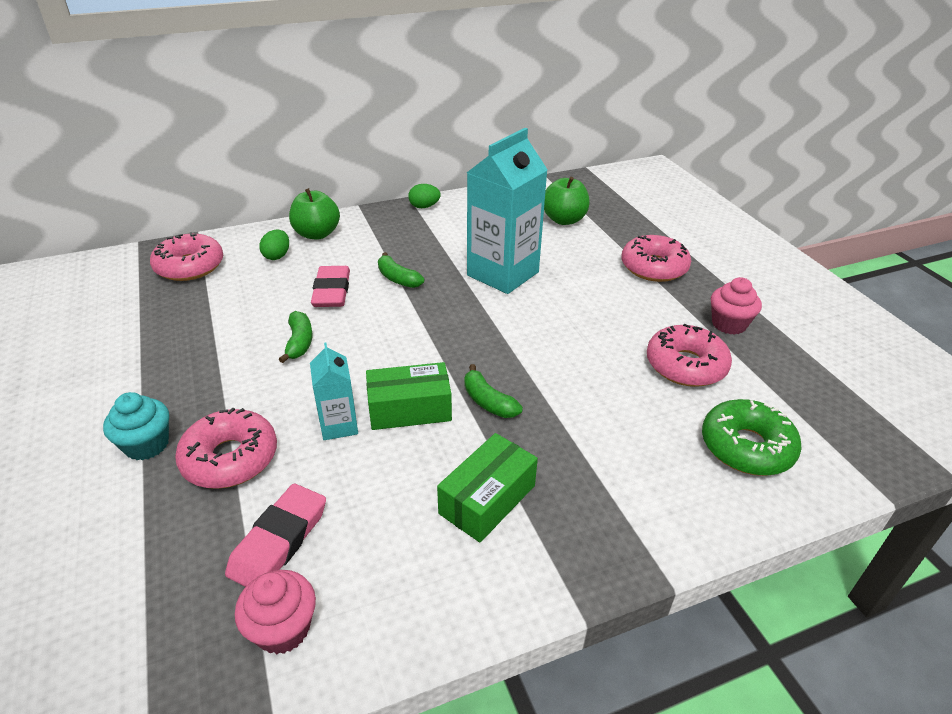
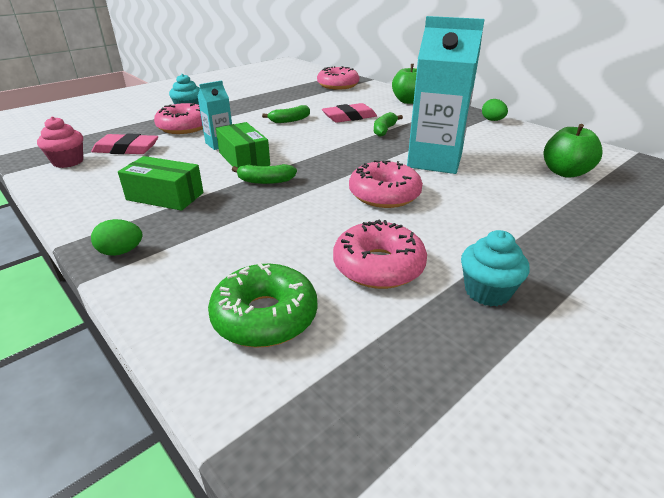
camera: 70 degrees right, 5 degrees down
(277, 256) = (371, 98): green egg -> green egg (121, 252)
(488, 401) = (265, 181): green banana -> green banana turned 120 degrees counterclockwise
(654, 267) = (546, 230): pink donut -> pink donut (384, 194)
(729, 324) = (487, 292): pink cupcake -> turquoise cupcake

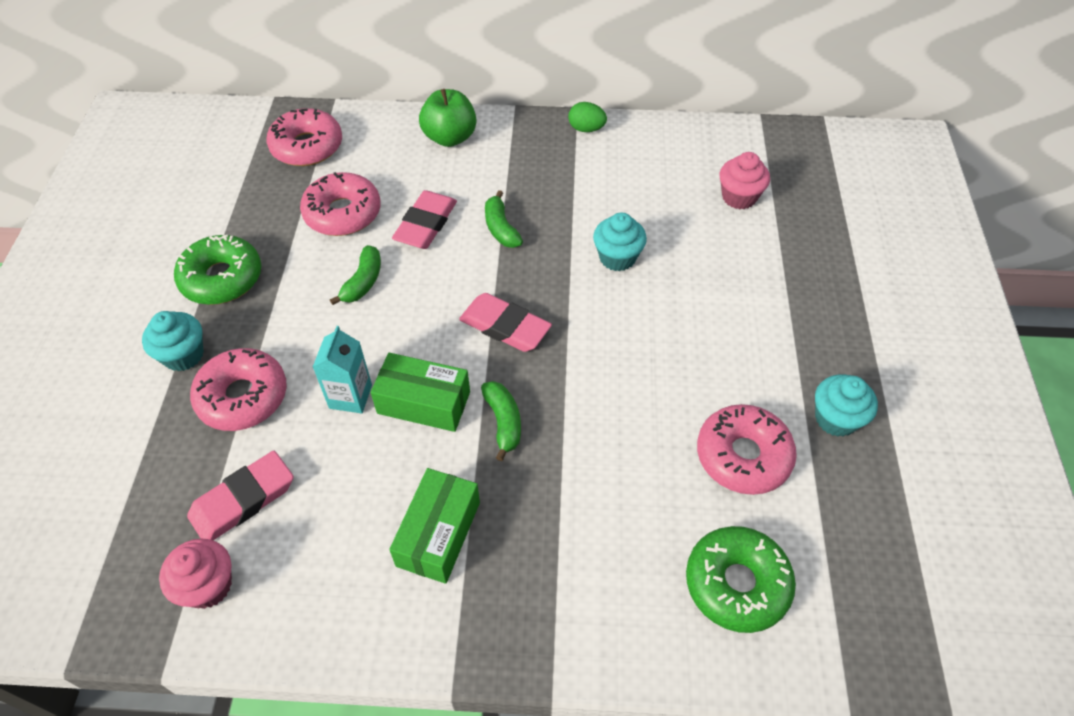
camera: 45 degrees left, 20 degrees up
(121, 252) = (525, 637): green egg -> none
(165, 196) = (438, 534): green box -> green box turned 45 degrees counterclockwise
(240, 101) = (222, 278): none -> green donut
(265, 181) = (503, 422): green banana -> green banana turned 60 degrees counterclockwise
(327, 156) = (505, 326): none -> pink eraser
(384, 194) = (637, 352): pink donut -> pink donut (343, 213)
(434, 161) = (617, 257): turquoise carton -> turquoise cupcake
(565, 172) = (739, 197): green apple -> pink cupcake

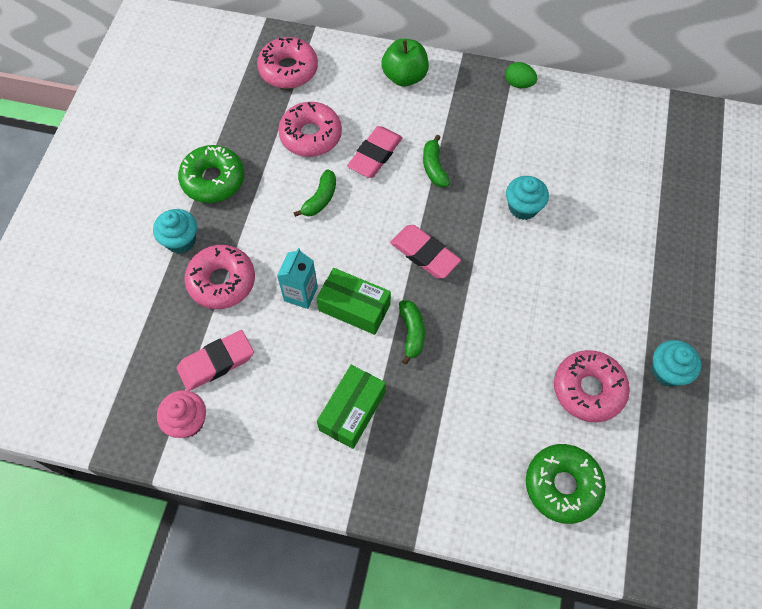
camera: 10 degrees right, 10 degrees up
(739, 197) = (634, 167): pink cupcake -> none

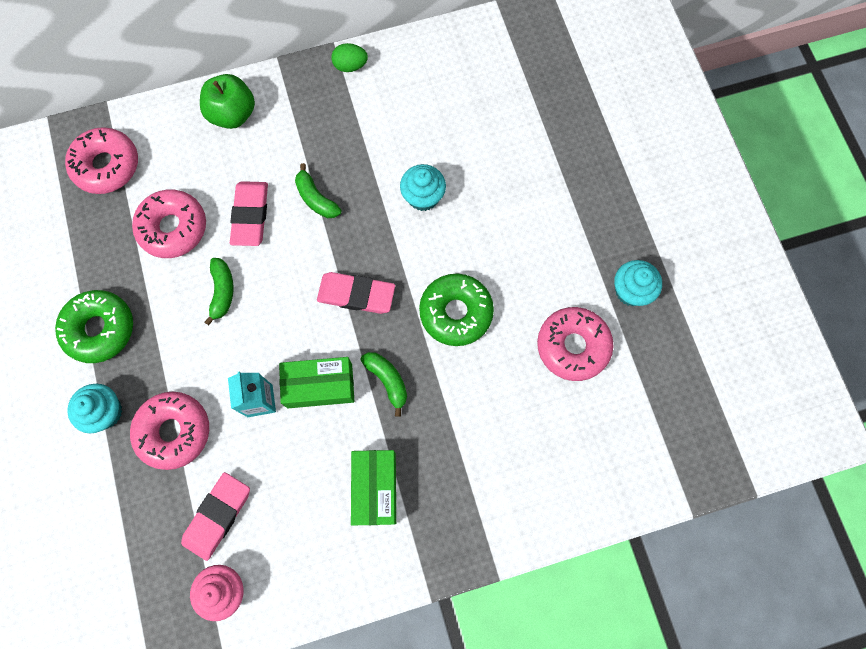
camera: 30 degrees left, 10 degrees up
(562, 485) = (595, 449): green donut -> green donut (456, 312)

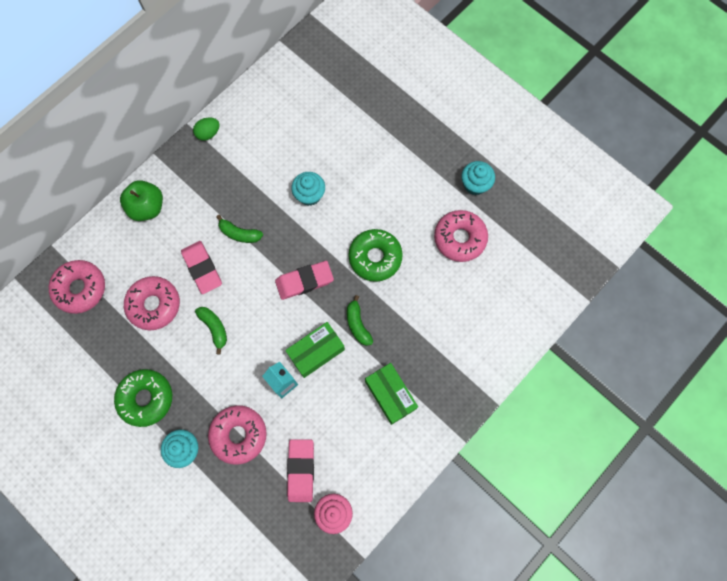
camera: 30 degrees left, 0 degrees up
(387, 381) = (357, 324): green banana -> green banana turned 135 degrees counterclockwise

